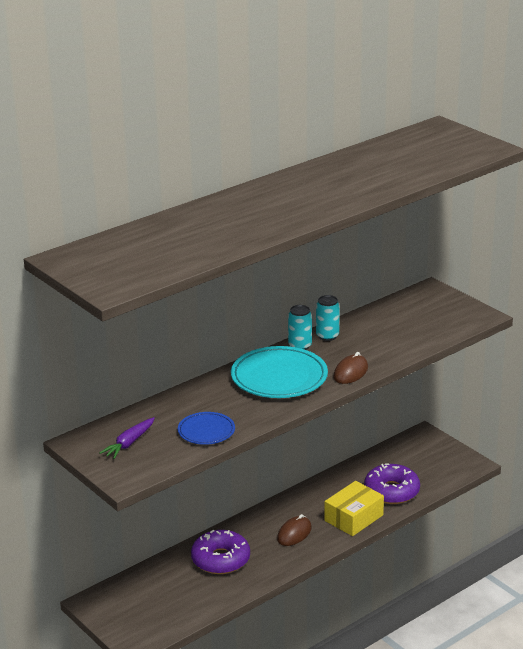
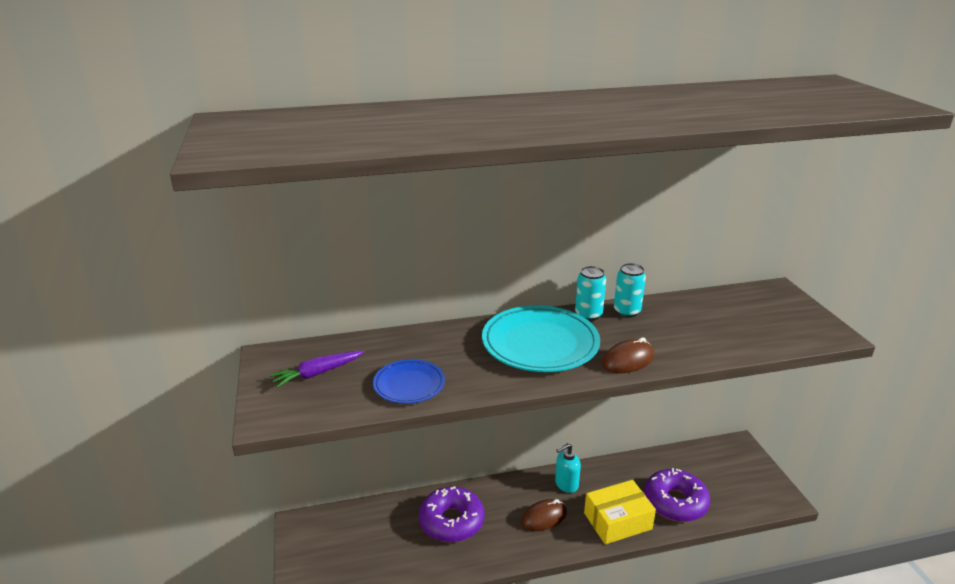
camera: 25 degrees right, 0 degrees up
(298, 505) = (566, 484): none -> turquoise soap dispenser

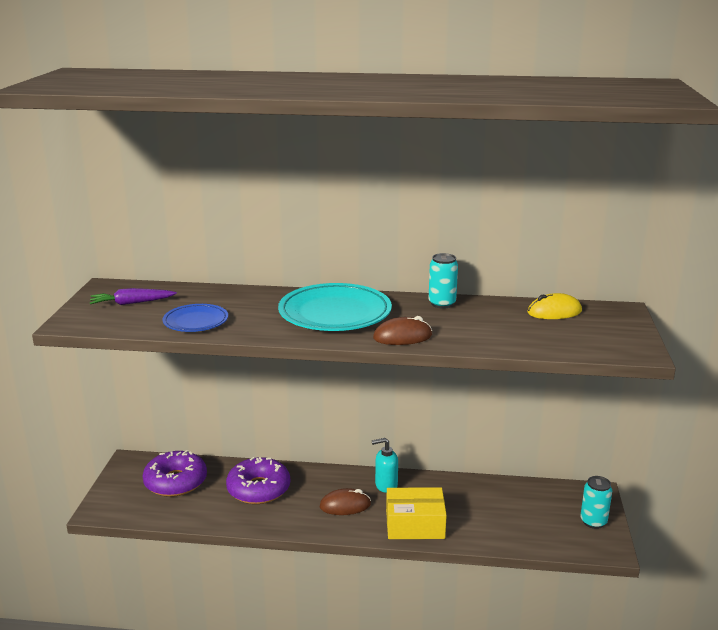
camera: 20 degrees right, 5 degrees down
(588, 315) = (402, 300): turquoise can -> turquoise can (593, 522)
(675, 502) = (486, 523): purple donut -> purple donut (175, 482)
(728, 302) = (554, 312): none -> yellow mouse

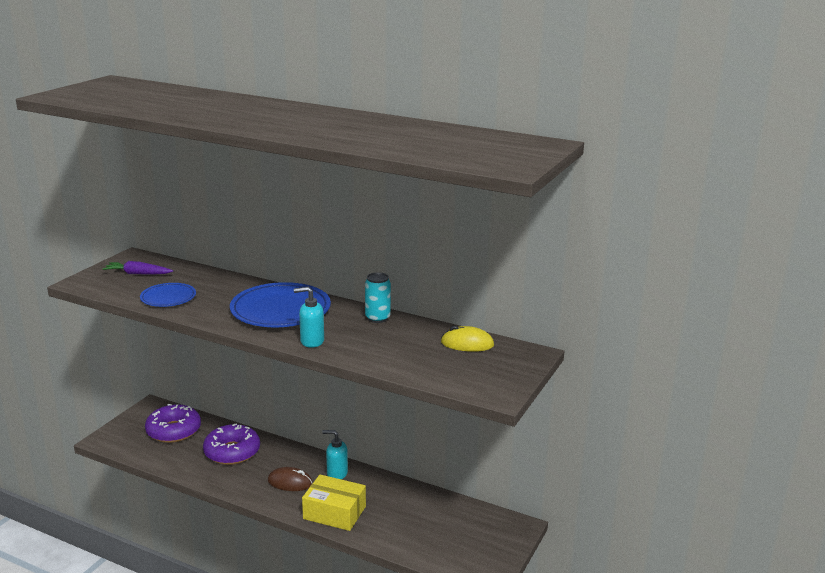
camera: 20 degrees right, 0 degrees up
(335, 313) = (280, 310): turquoise plate -> blue plate
(402, 337) = (311, 341): brown mouse -> turquoise soap dispenser
(593, 522) = (493, 550): turquoise can -> none

